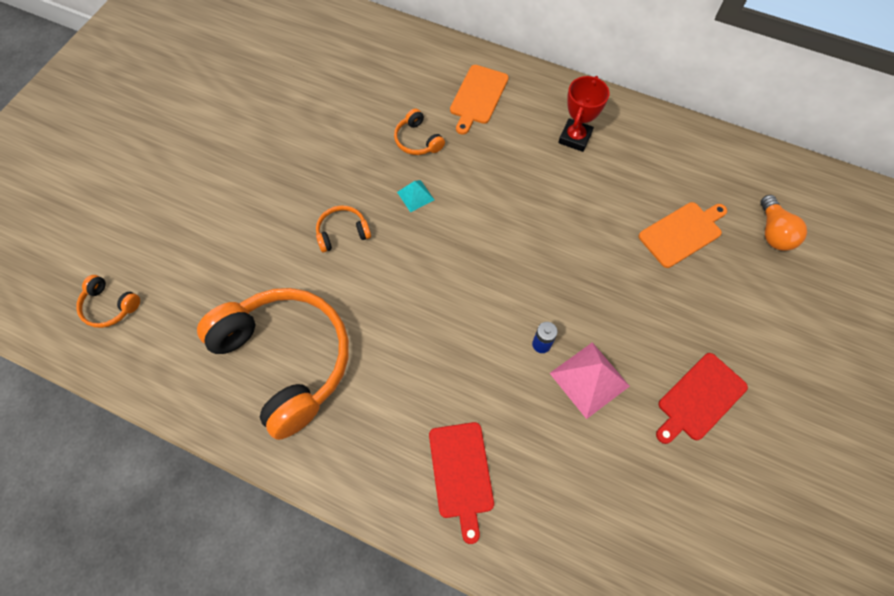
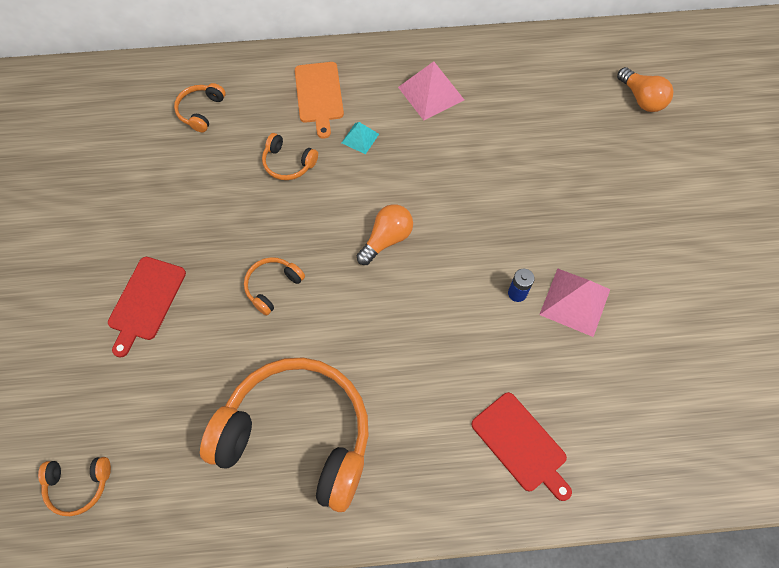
camera: 30 degrees left, 0 degrees up
(375, 67) = (201, 111): none -> orange headphones
(415, 196) = (320, 217): turquoise pyramid -> turquoise pyramid (360, 138)
(458, 241) = (387, 239): none -> orange light bulb
(575, 138) = (430, 93): red trophy -> pink pyramid
(682, 233) = (572, 135): orange cutting board -> none
(699, 398) = (669, 269): red cutting board -> red cutting board (146, 301)

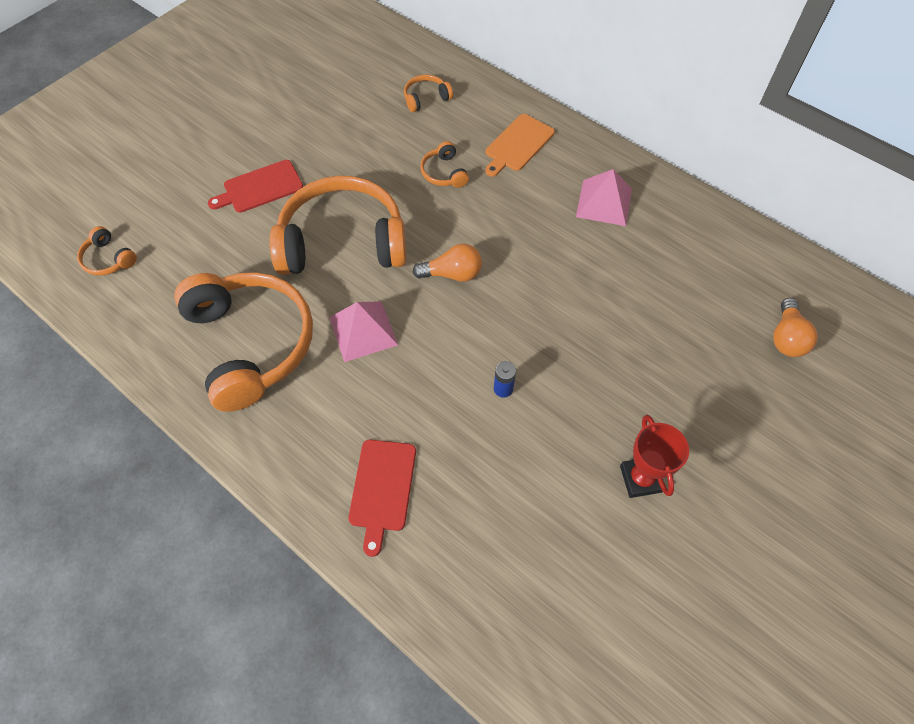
camera: 45 degrees right, 5 degrees down
(272, 286) = (343, 241): orange headphones -> orange headphones, size x2.43
(360, 138) = (513, 194): turquoise pyramid -> none
(575, 302) = (540, 433): pink pyramid -> pink pyramid (363, 331)
(663, 274) = (641, 479): none -> red trophy

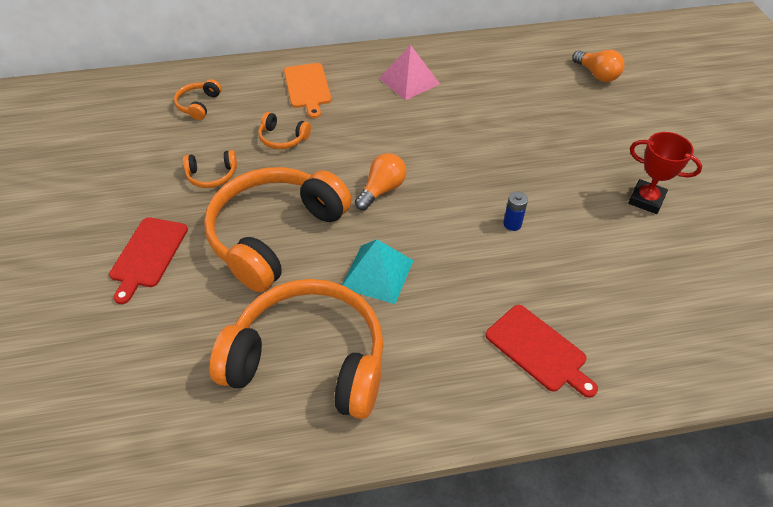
camera: 50 degrees left, 10 degrees down
(108, 259) = (76, 424): orange headphones -> orange headphones (212, 175)
(363, 331) = (377, 274): pink pyramid -> turquoise pyramid

